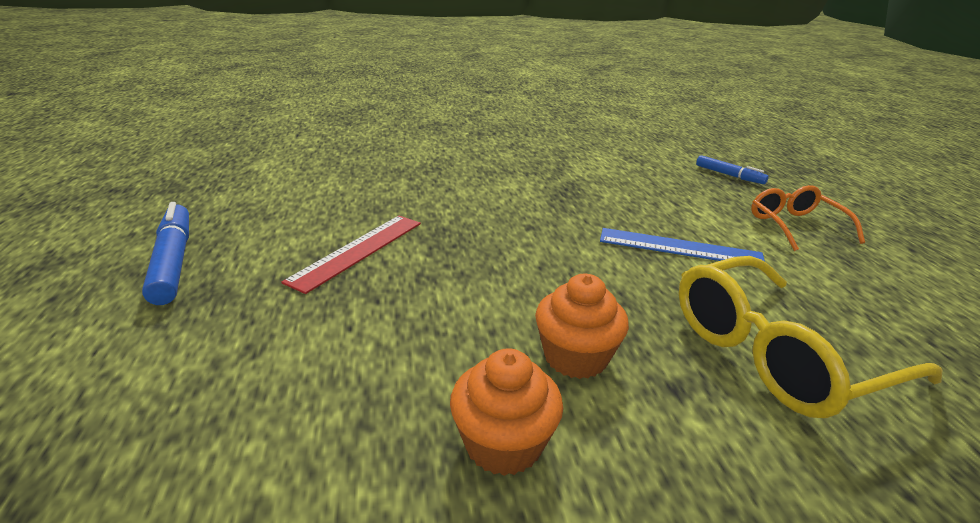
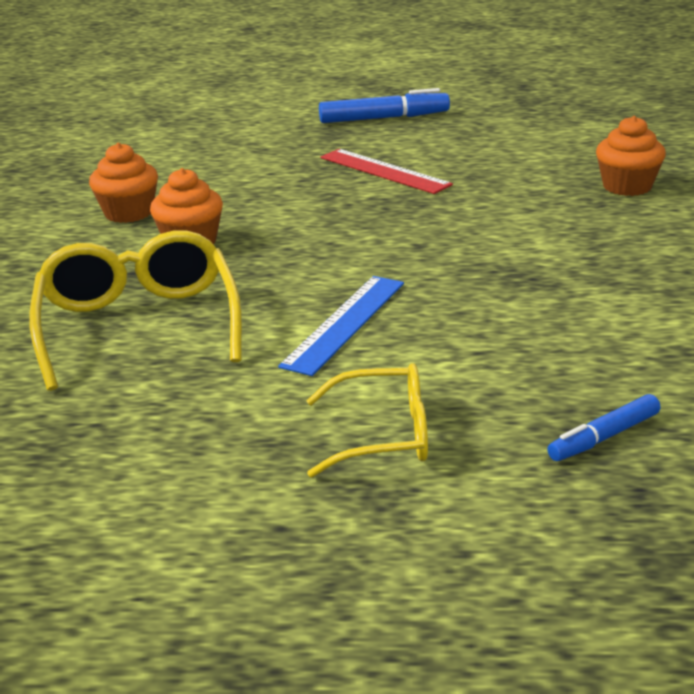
camera: 105 degrees right, 0 degrees up
(404, 159) = (627, 186): none -> orange cupcake
(796, 226) = (382, 435): orange glasses -> yellow glasses

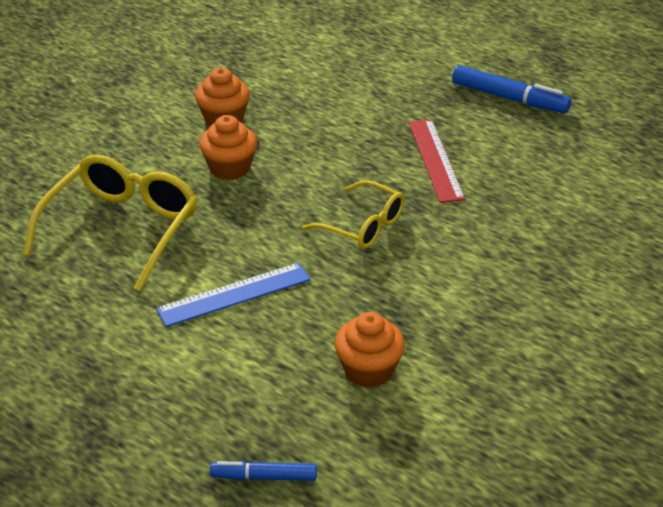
camera: 35 degrees right, 10 degrees up
(382, 435) = (149, 396): yellow glasses -> yellow glasses (362, 225)
(627, 186) = (593, 269): orange cupcake -> orange cupcake (368, 370)

